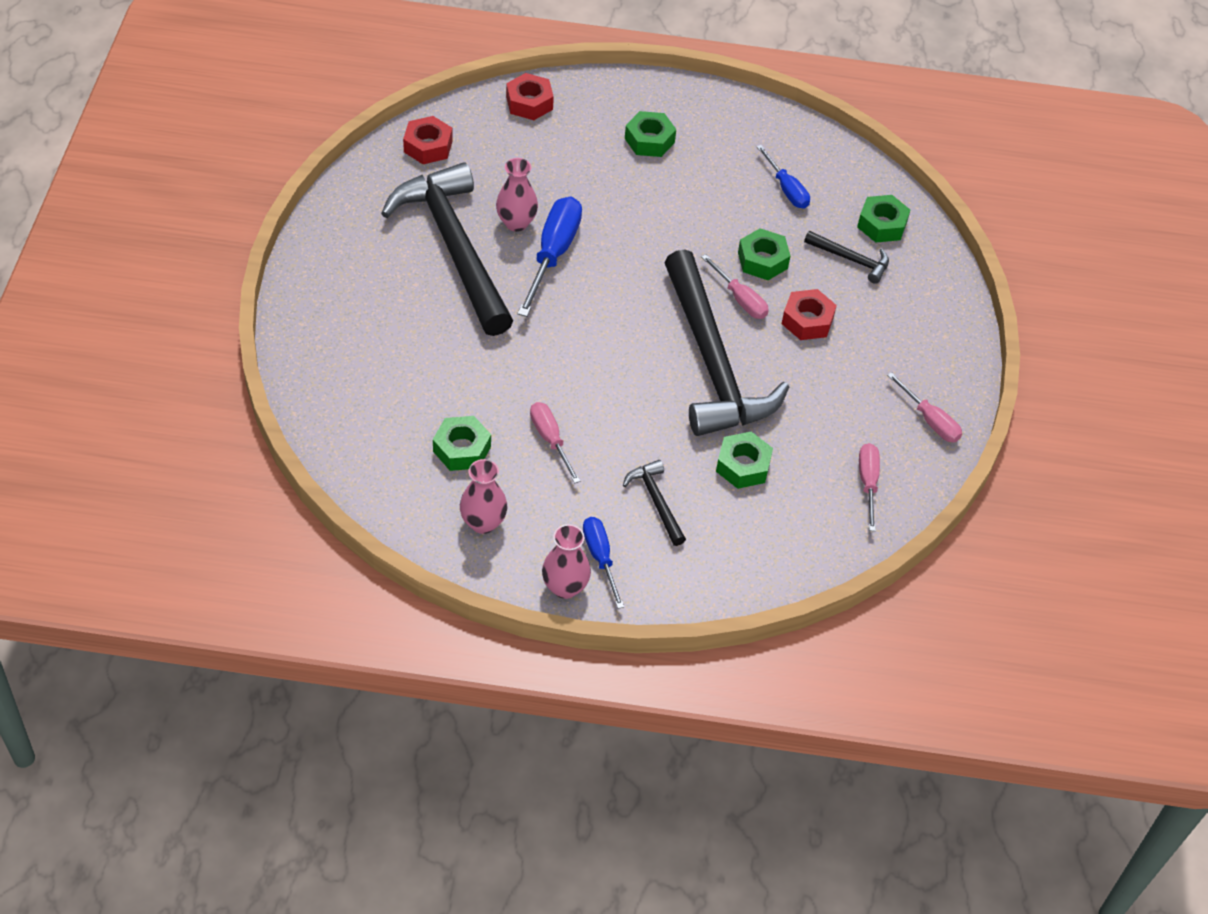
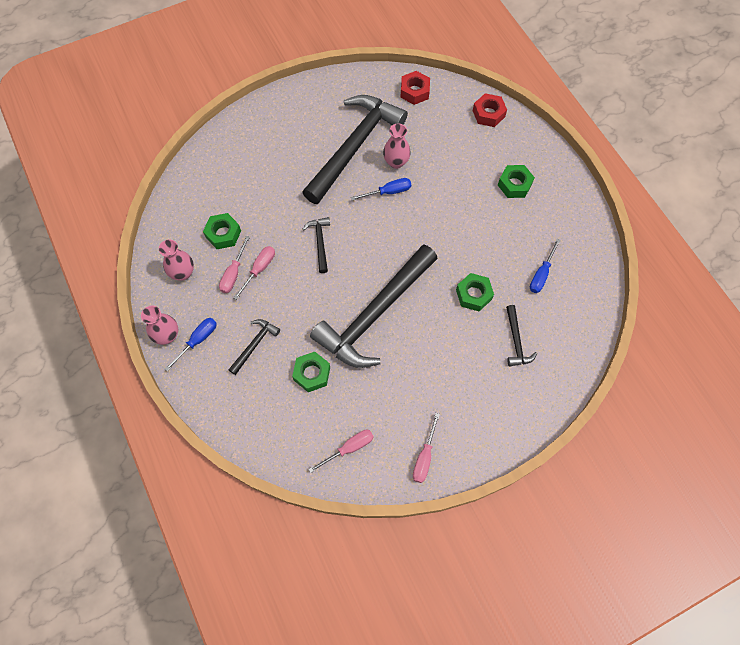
camera: 60 degrees right, 15 degrees up
(553, 254) = (388, 192): blue screwdriver -> blue screwdriver, size x0.60
(566, 358) = (320, 242): none -> black hammer
(740, 299) = (434, 300): pink screwdriver -> pink screwdriver (234, 273)
(807, 320) = (447, 345): red nut -> none
(882, 225) = (560, 342): green nut -> none

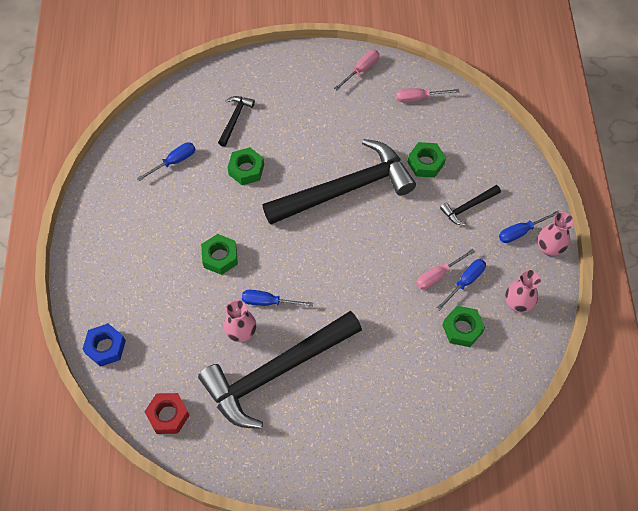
camera: 155 degrees left, 5 degrees down
(234, 273) = (465, 282): pink screwdriver -> blue screwdriver
(320, 242) = (365, 277): black hammer -> none
(488, 114) = (105, 347): red nut -> blue nut
(514, 184) = (136, 255): green nut -> green nut (220, 257)

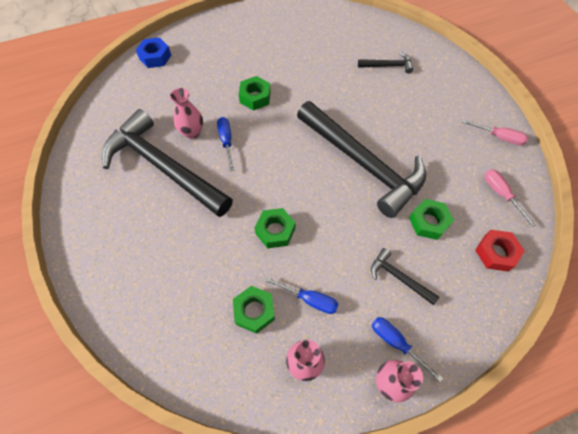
camera: 70 degrees right, 0 degrees up
(168, 415) = (109, 109): red nut -> red nut (496, 253)
(174, 162) = (327, 43): blue screwdriver -> none
(246, 169) = (344, 88): green nut -> green nut (275, 231)
(438, 275) = (306, 270): pink screwdriver -> none

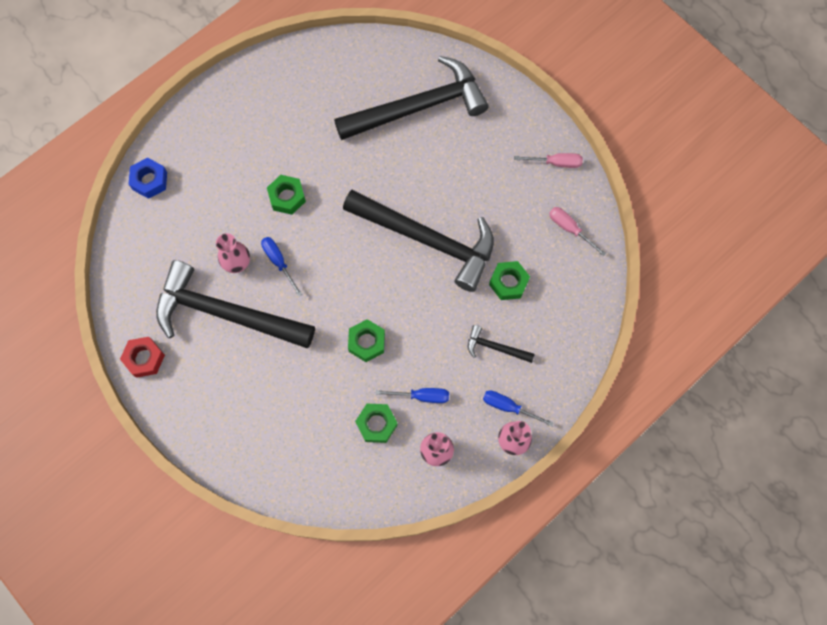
camera: 20 degrees left, 10 degrees up
(388, 66) = (418, 107): black hammer -> black hammer, size x2.40
(496, 253) = (576, 293): red nut -> red nut (144, 358)

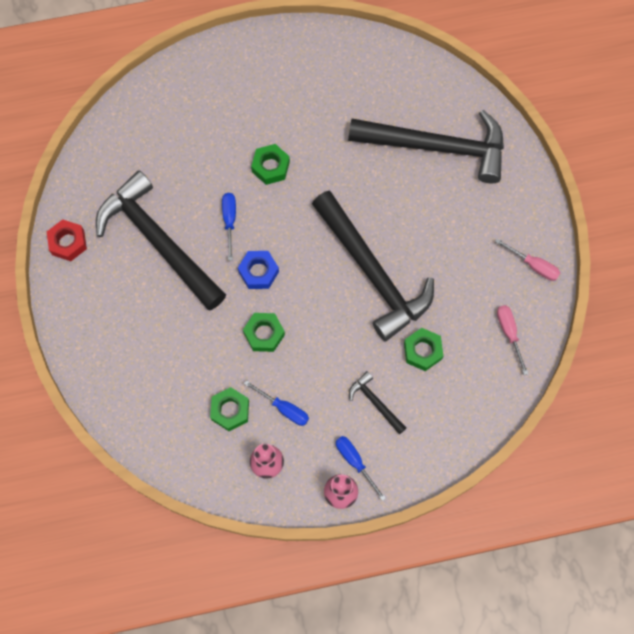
camera: 30 degrees right, 0 degrees up
(150, 181) = (161, 89): blue nut -> blue nut (258, 272)
(237, 263) = (193, 203): pink vase -> none

